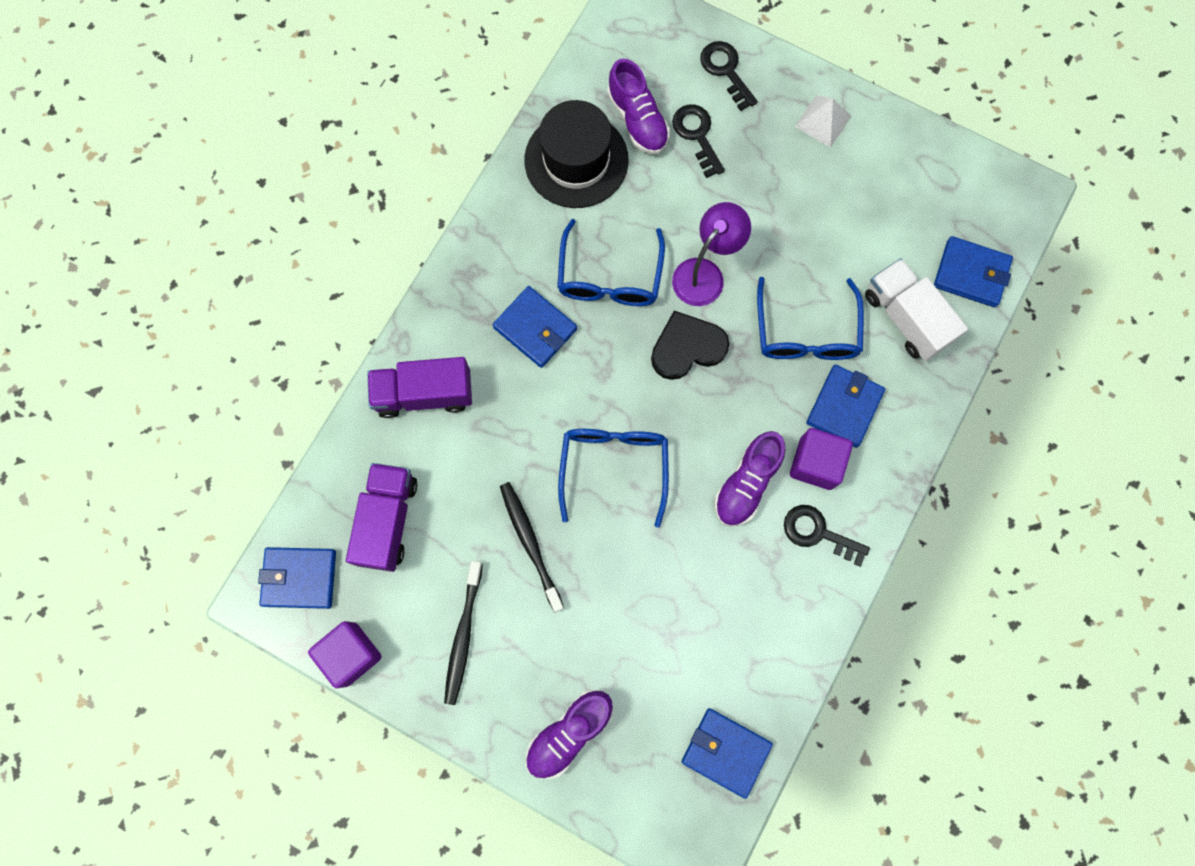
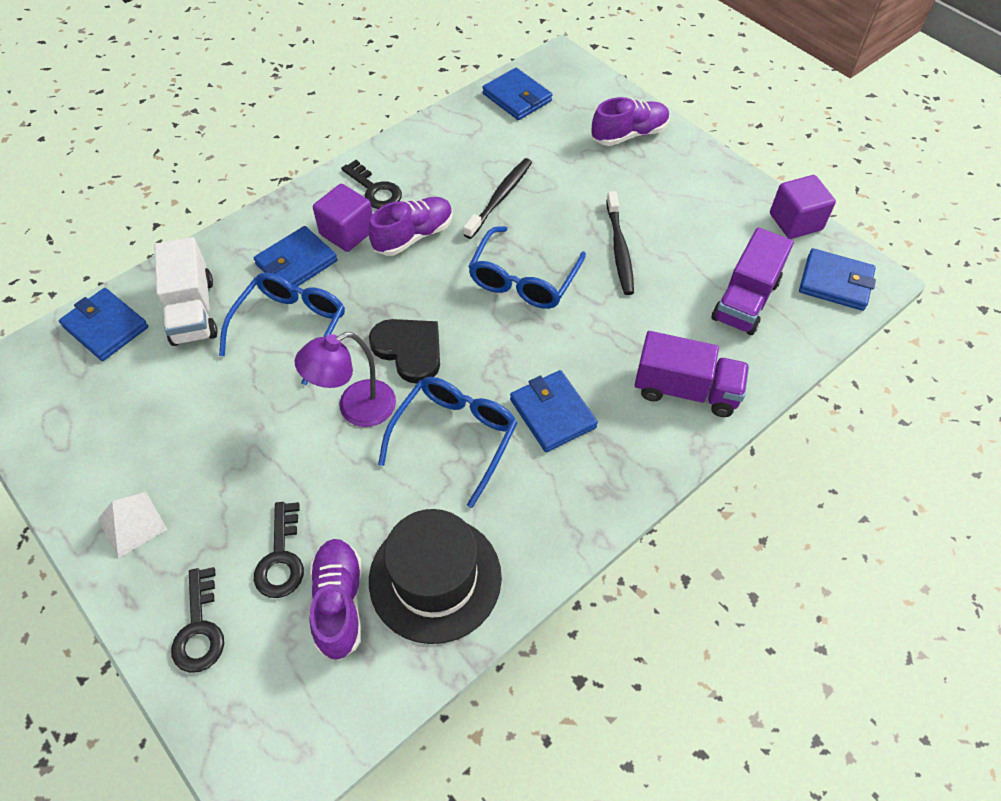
camera: 160 degrees left, 20 degrees down
(463, 636) = (696, 208): black toothbrush -> black toothbrush (500, 197)
(687, 347) = (409, 350): black heart -> black heart turned 135 degrees counterclockwise

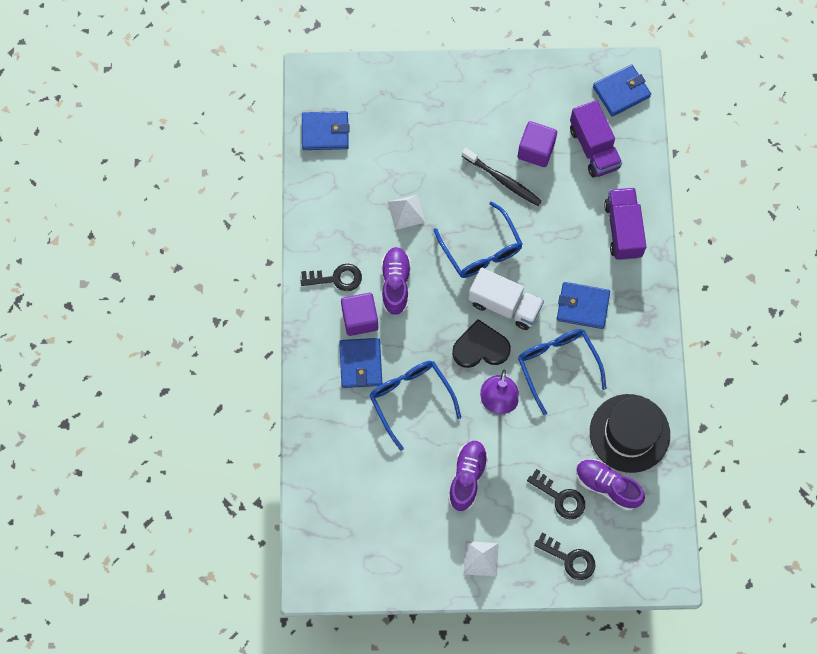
camera: 50 degrees left, 15 degrees up
(105, 327) = (323, 501): blue wallet -> none
(193, 311) = (351, 445): white truck -> white truck (504, 305)
(500, 197) = (406, 212): black toothbrush -> white pyramid
(629, 135) = (418, 95): purple shoe -> purple shoe (467, 477)
(686, 390) = (623, 230): purple truck -> purple truck turned 60 degrees counterclockwise
(795, 222) = (564, 70): purple cube -> purple cube (536, 150)

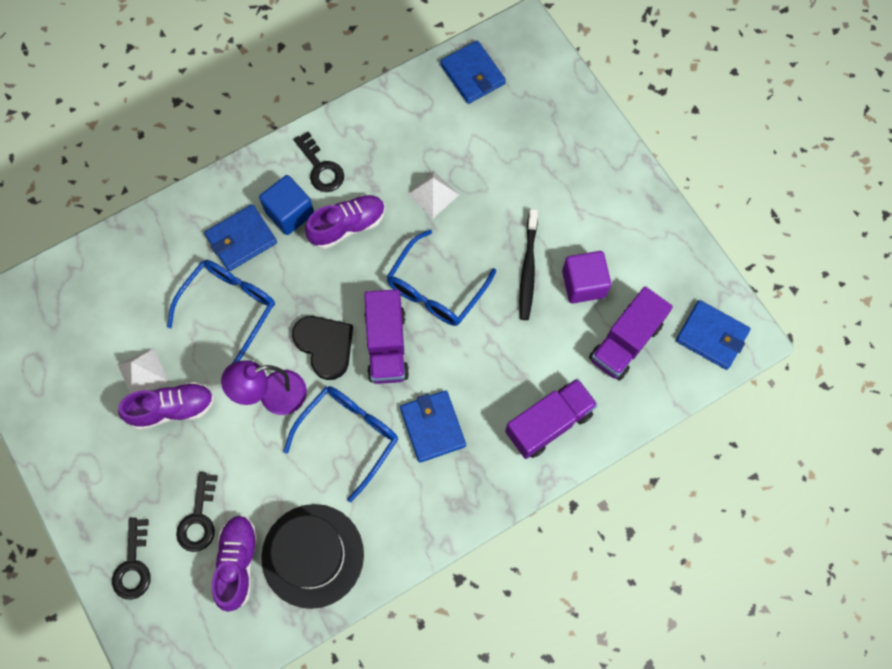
camera: 60 degrees right, 0 degrees up
(360, 319) = (289, 213): purple cube -> blue cube
(481, 558) = (89, 470): white pyramid -> white pyramid (143, 372)
(504, 305) = (386, 345): white truck -> purple truck

